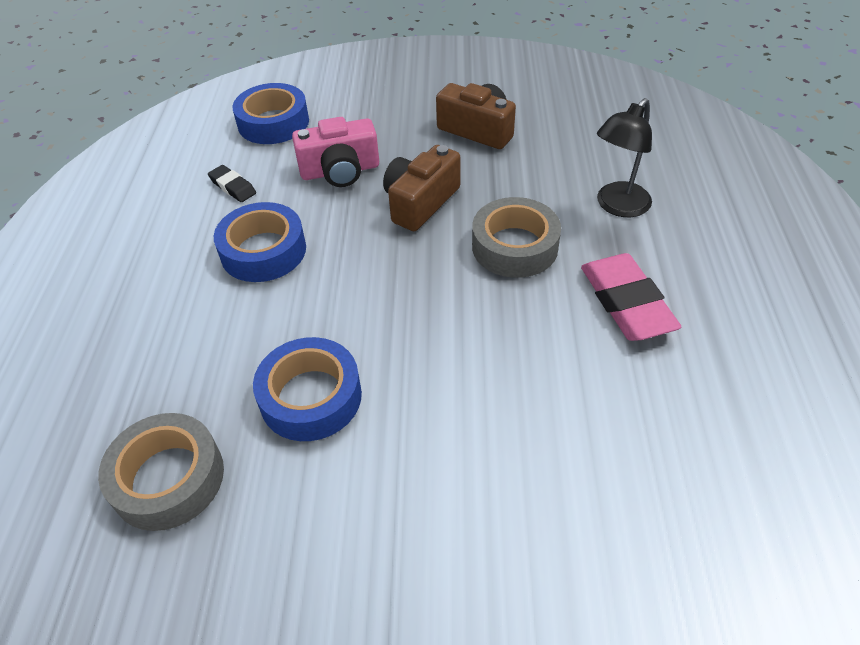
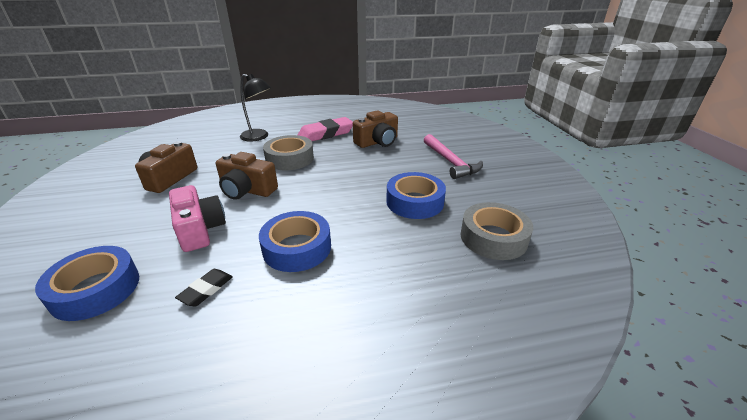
camera: 105 degrees left, 15 degrees down
(439, 507) = (450, 162): none -> pink hammer
(571, 388) = (377, 142): none -> brown camera

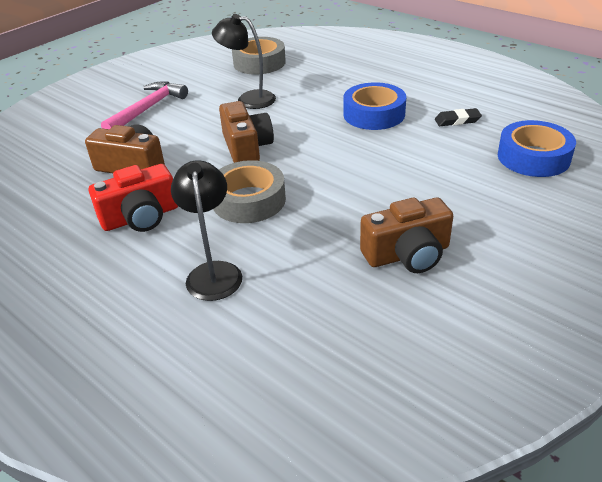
camera: 125 degrees left, 5 degrees up
(200, 229) = (427, 164): pink camera -> none
(247, 190) = (346, 183): brown camera -> brown camera (246, 147)
(326, 134) = (141, 217): pink eraser -> red camera
(415, 202) = (248, 99): blue tape -> black lamp

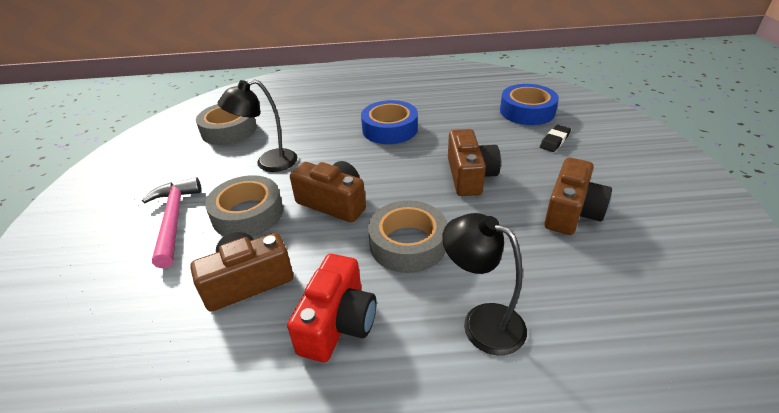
camera: 45 degrees left, 0 degrees up
(188, 127) = (248, 214): none -> grey tape
(373, 182) = (470, 176): none -> brown camera
(457, 120) = (449, 109): black eraser -> black eraser (554, 141)

